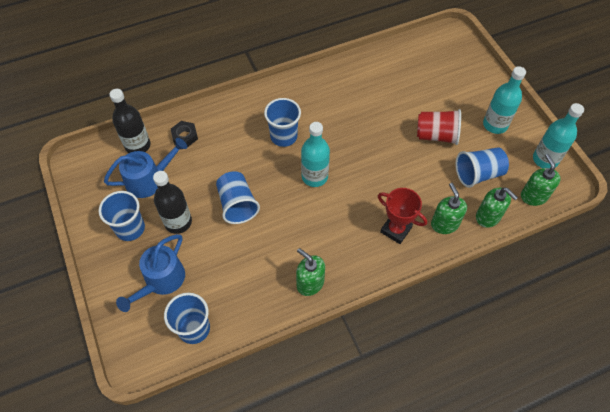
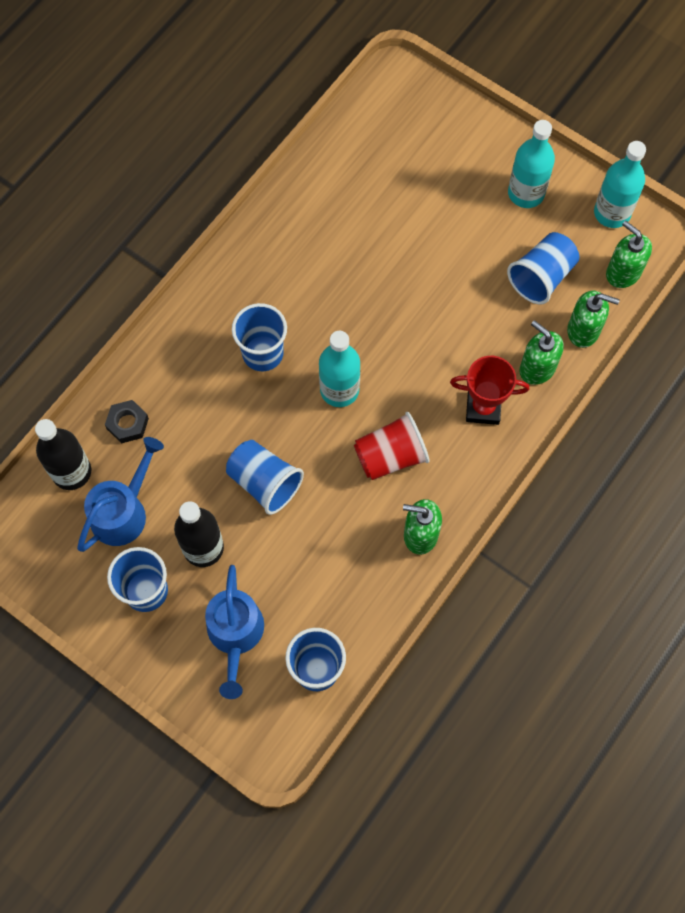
camera: 30 degrees left, 10 degrees up
(436, 135) = (460, 247): red cup -> red cup (390, 456)

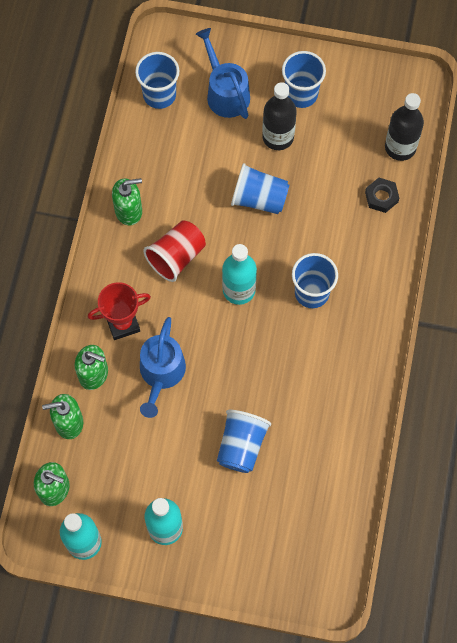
camera: 155 degrees right, 0 degrees up
(123, 512) = (347, 136): blue watering can -> blue watering can (161, 373)
(541, 277) = (121, 454): blue cup -> blue cup (241, 445)

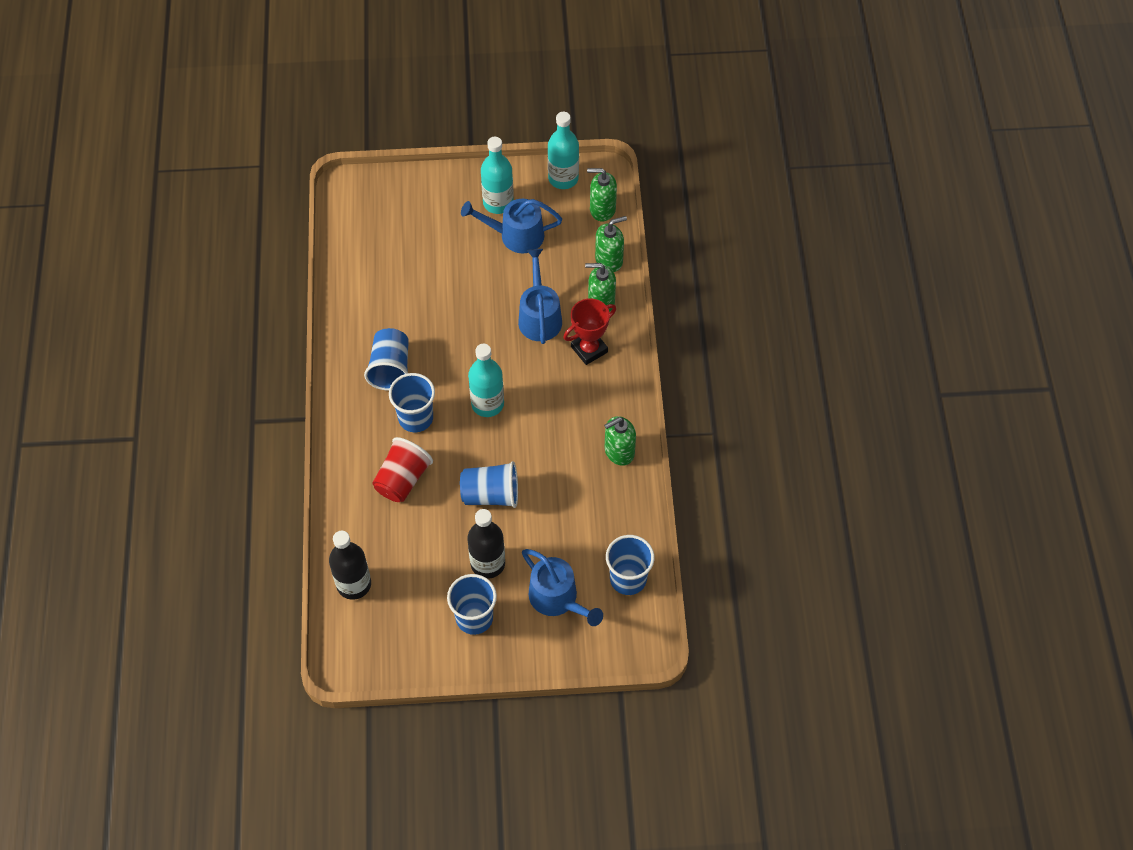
camera: 165 degrees right, 10 degrees down
(157, 479) = (516, 235): none -> blue watering can
(176, 257) = (557, 420): red cup -> red cup (402, 479)
(241, 445) = (449, 276): blue cup -> blue cup (390, 368)
(381, 197) = (364, 527): black nut -> none

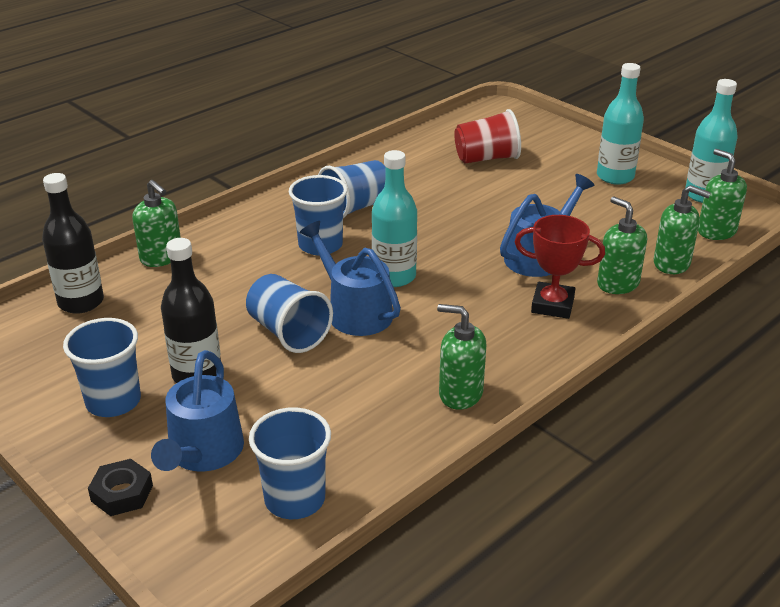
camera: 50 degrees right, 25 degrees down
(343, 513) = (161, 257): none -> green soap dispenser
(402, 479) = (240, 271): red cup -> red cup (486, 158)
(516, 235) = (600, 201): blue watering can -> blue watering can (355, 312)
(555, 652) = (122, 493): none -> black nut

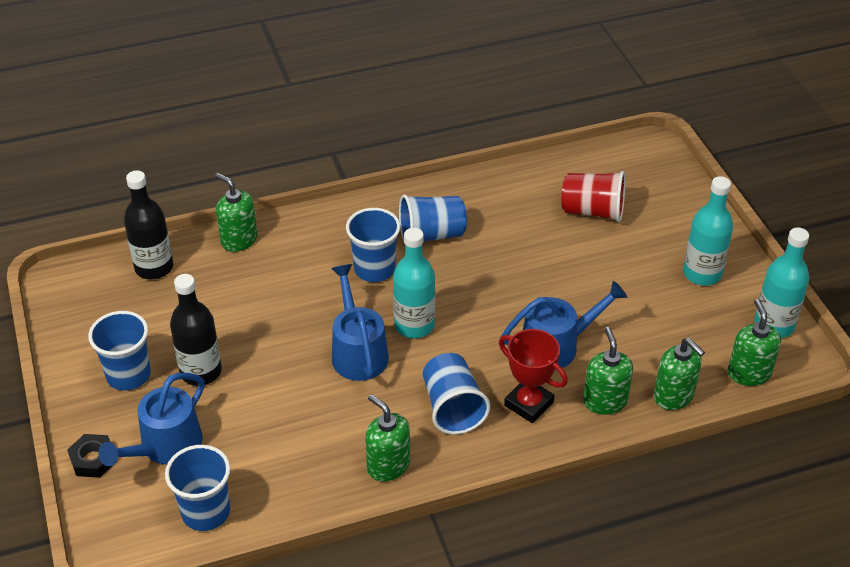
camera: 25 degrees right, 10 degrees up
(161, 257) = (239, 240): green soap dispenser -> green soap dispenser turned 150 degrees clockwise
(288, 332) = (292, 355): blue cup -> blue cup (452, 408)

